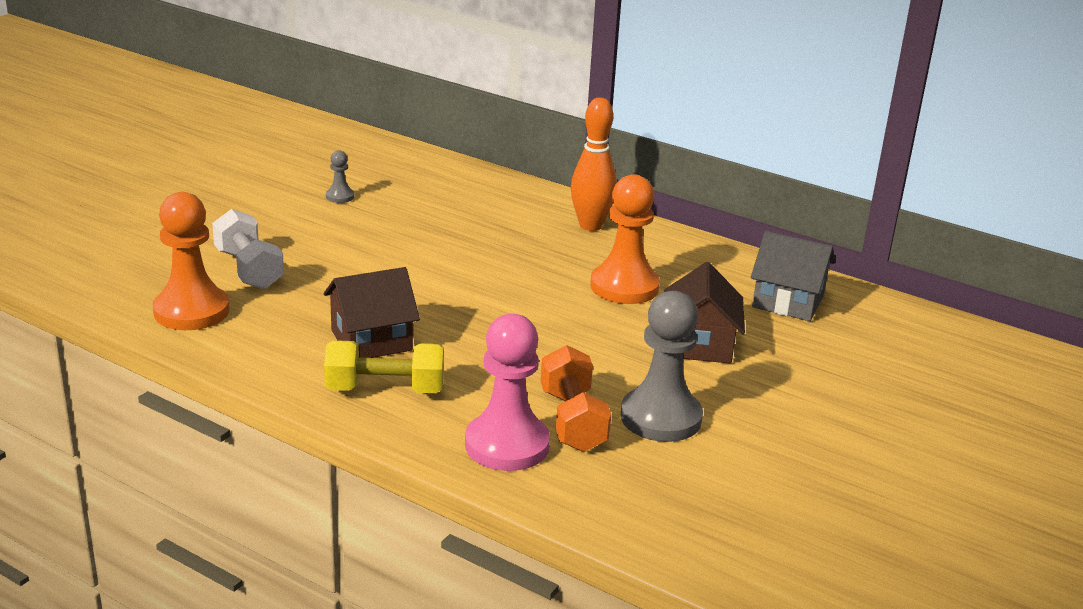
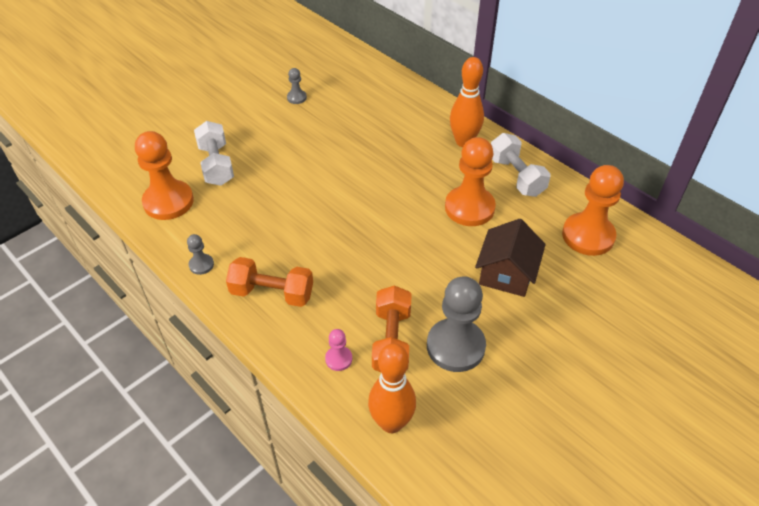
camera: 15 degrees right, 20 degrees up
(268, 370) = (201, 265): none -> grey pawn
(371, 340) = (277, 243): brown house -> none
(385, 390) = (272, 293): yellow dumbbell -> orange dumbbell
(507, 445) = (338, 359): pink pawn -> pink pawn, size x0.46
(605, 498) = (391, 423): none -> orange bowling pin
(673, 253) = (516, 176): none -> white dumbbell
(788, 301) = (588, 236): grey house -> orange pawn

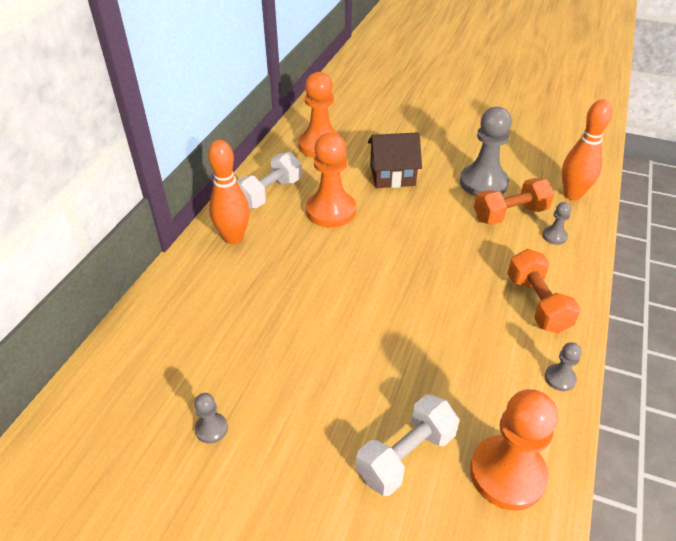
camera: 115 degrees left, 5 degrees down
(338, 359) = (554, 236): pink pawn -> grey pawn

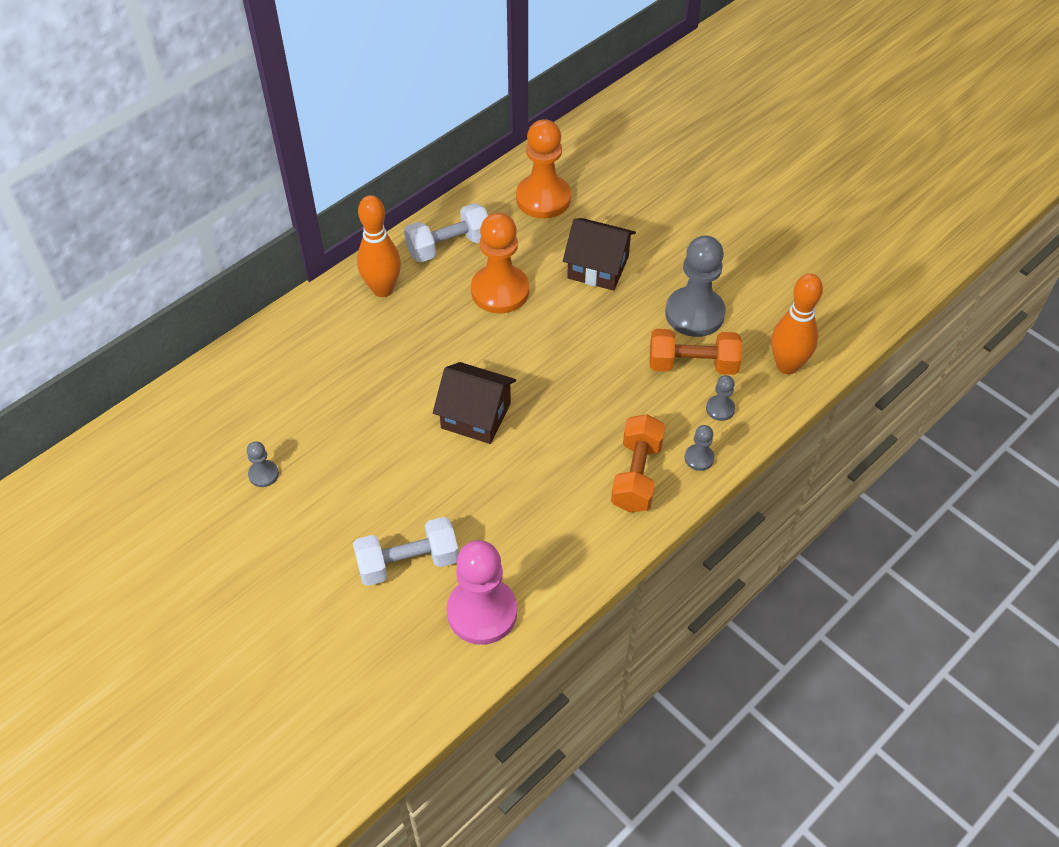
camera: 25 degrees right, 10 degrees up
(376, 305) = (476, 416): none -> brown house
(507, 474) = (482, 612): orange pawn -> pink pawn
(560, 378) = (596, 554): grey pawn -> grey pawn (699, 458)

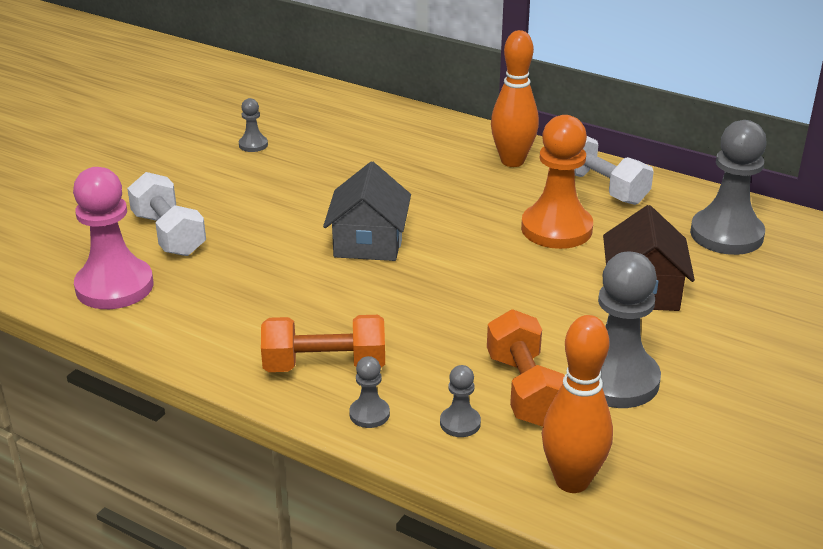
camera: 75 degrees right, 20 degrees down
(476, 416) = (368, 242): brown house -> grey house
(543, 198) = (726, 234): orange pawn -> grey pawn

